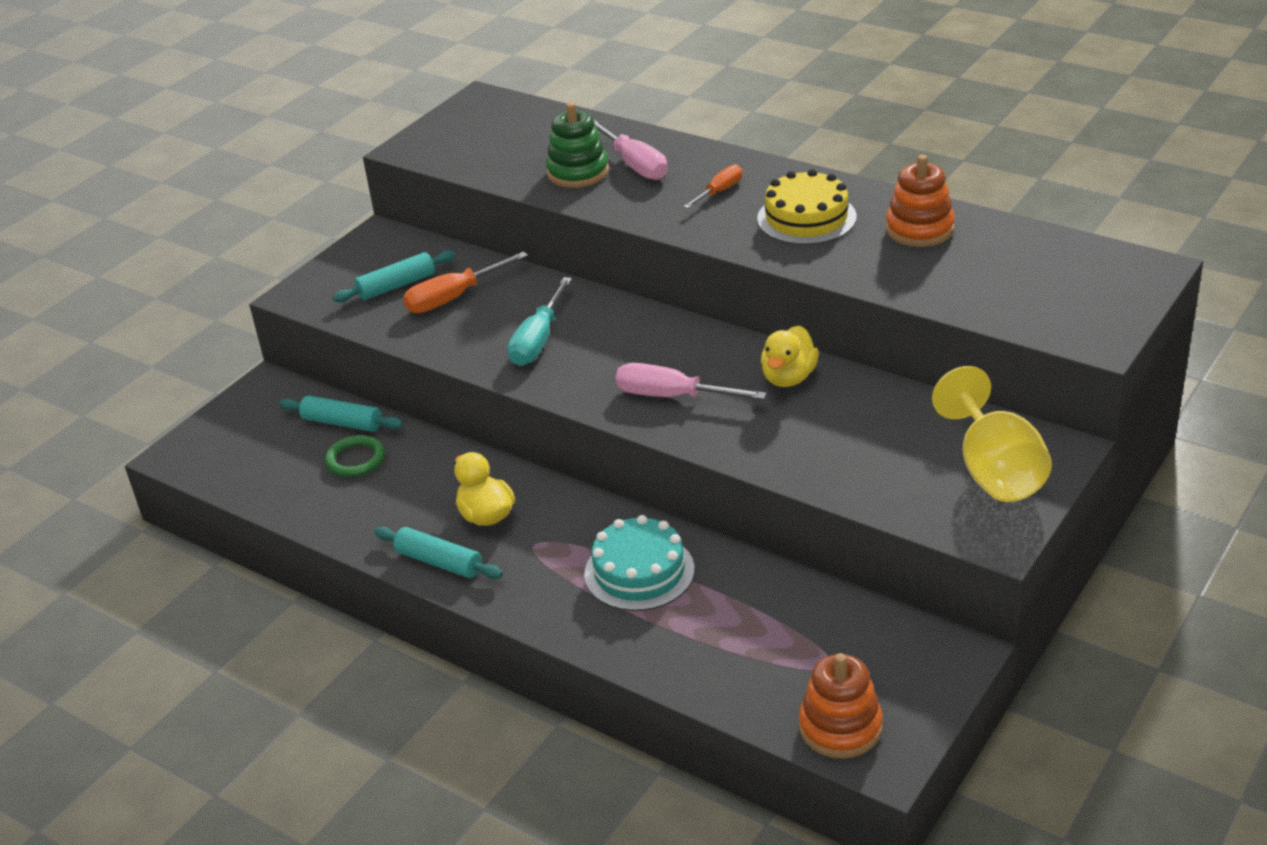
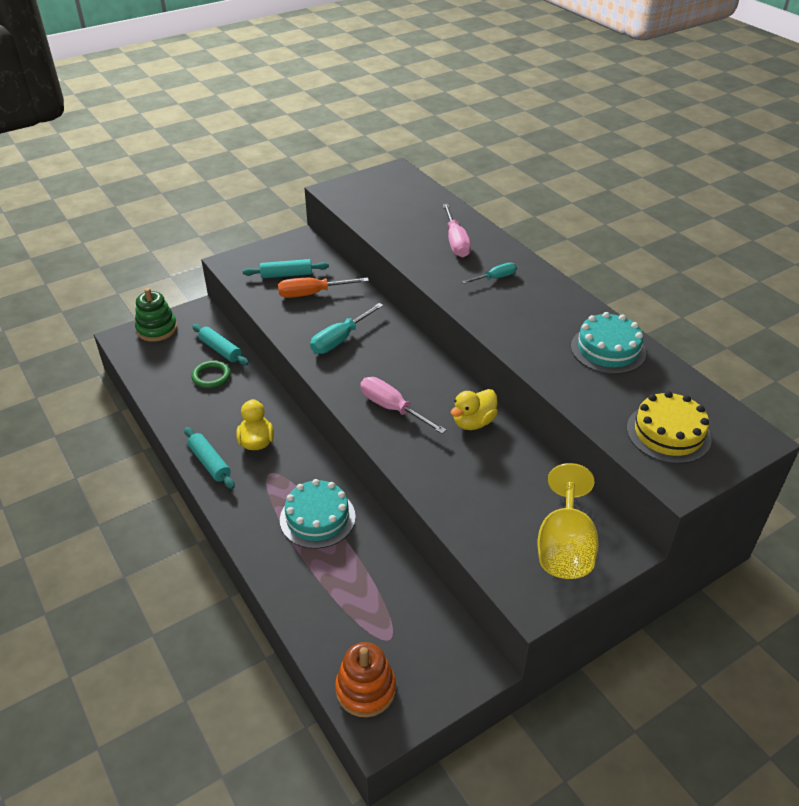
camera: 20 degrees right, 5 degrees up
(578, 172) = (418, 236): green stacking toy -> green stacking toy (157, 329)
(720, 191) = (495, 278): orange screwdriver -> turquoise screwdriver
(806, 218) = (537, 315): yellow cake -> yellow cake (668, 433)
(919, 229) = (608, 349): orange stacking toy -> turquoise cake

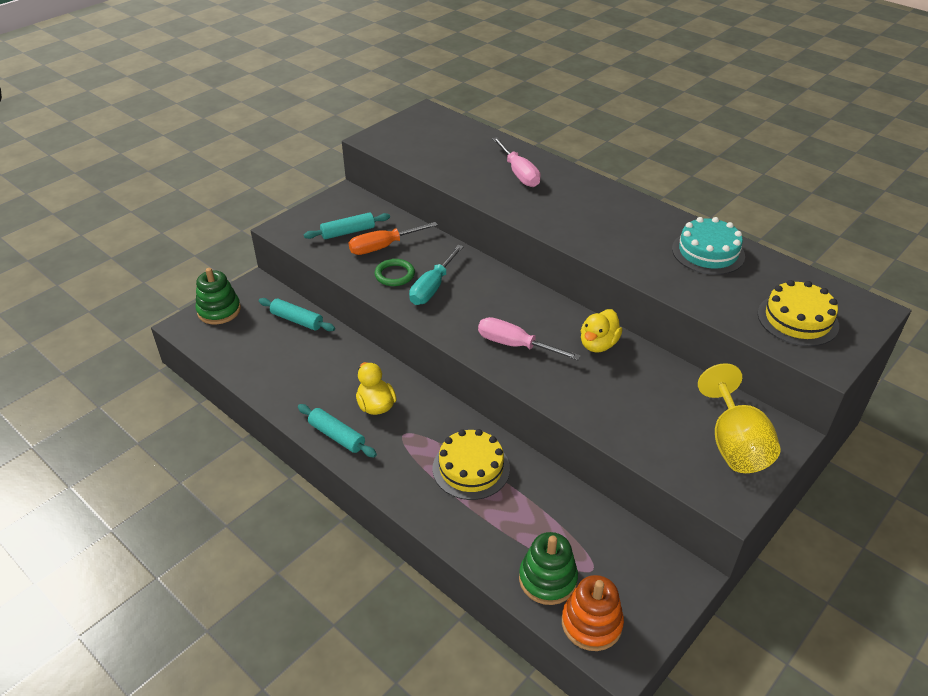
camera: 15 degrees left, 0 degrees up
(211, 376) = (299, 349): green ring -> green ring (394, 275)
(317, 518) = (471, 468): turquoise cake -> yellow cake
(343, 638) = (547, 579): none -> green stacking toy
(495, 278) = (573, 202): turquoise screwdriver -> none

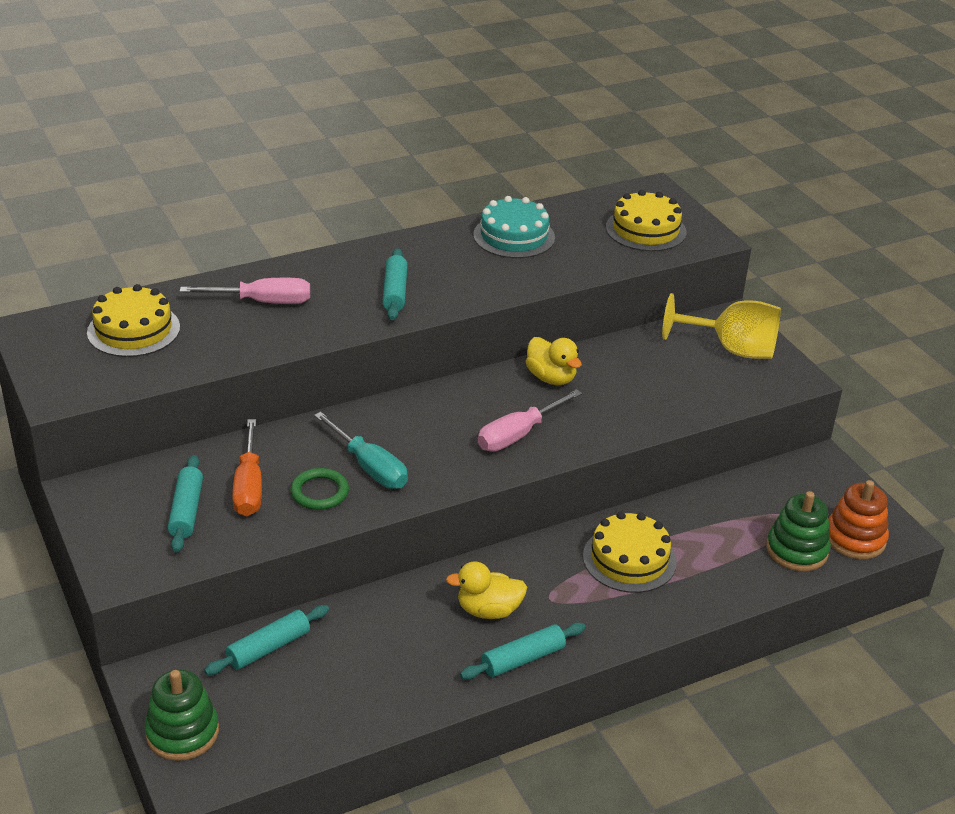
camera: 70 degrees left, 5 degrees down
(451, 141) = (133, 330): none -> yellow cake
(578, 219) = (395, 292): none -> turquoise rolling pin

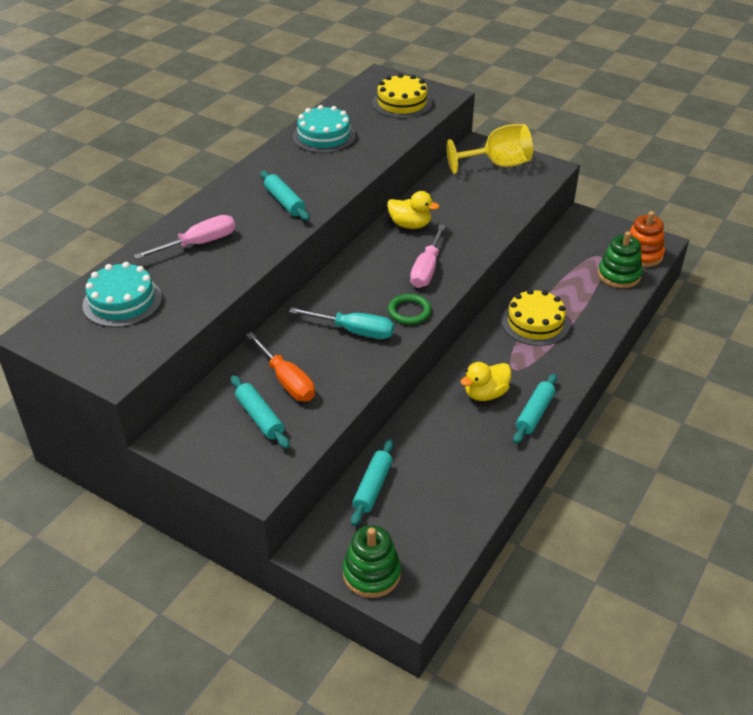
camera: 30 degrees left, 5 degrees up
(133, 330) = (122, 301): yellow cake -> turquoise cake
(319, 492) = (338, 362): green ring -> green ring (409, 312)

